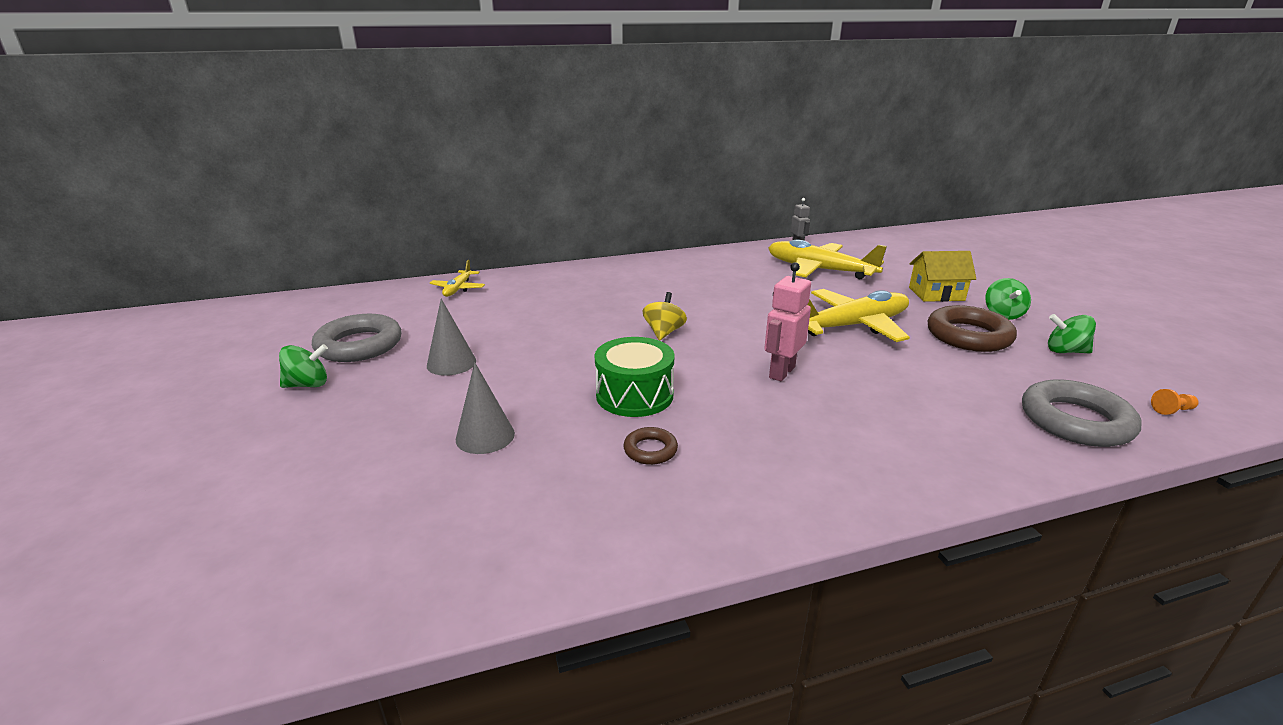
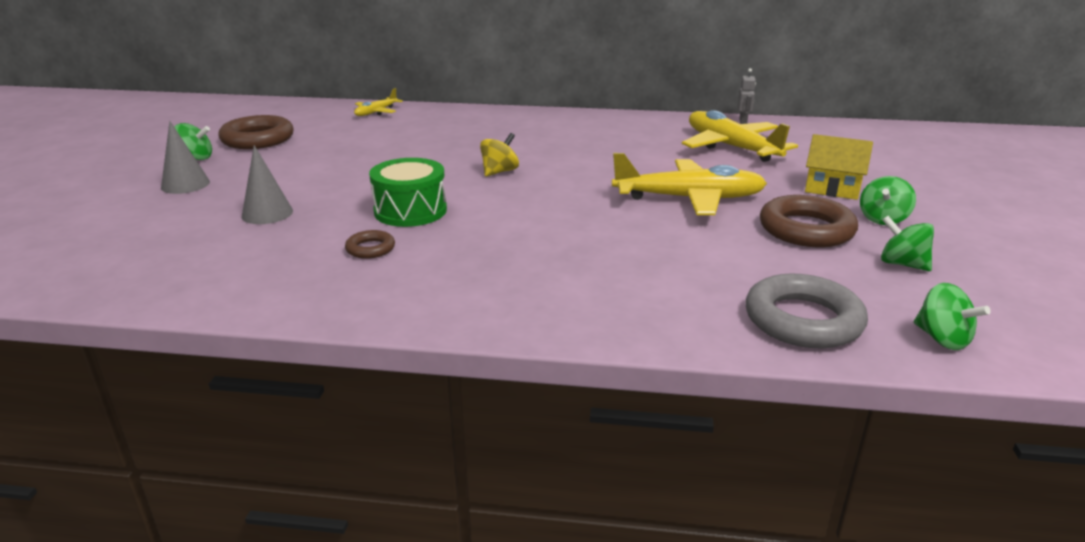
camera: 25 degrees right, 0 degrees up
(359, 345) = (258, 139): grey ring -> brown ring
(451, 363) = (305, 162): grey cone -> grey cone (185, 184)
(781, 372) = (560, 220): pink robot -> none
(1172, 410) = (942, 339): orange pawn -> green spinning top

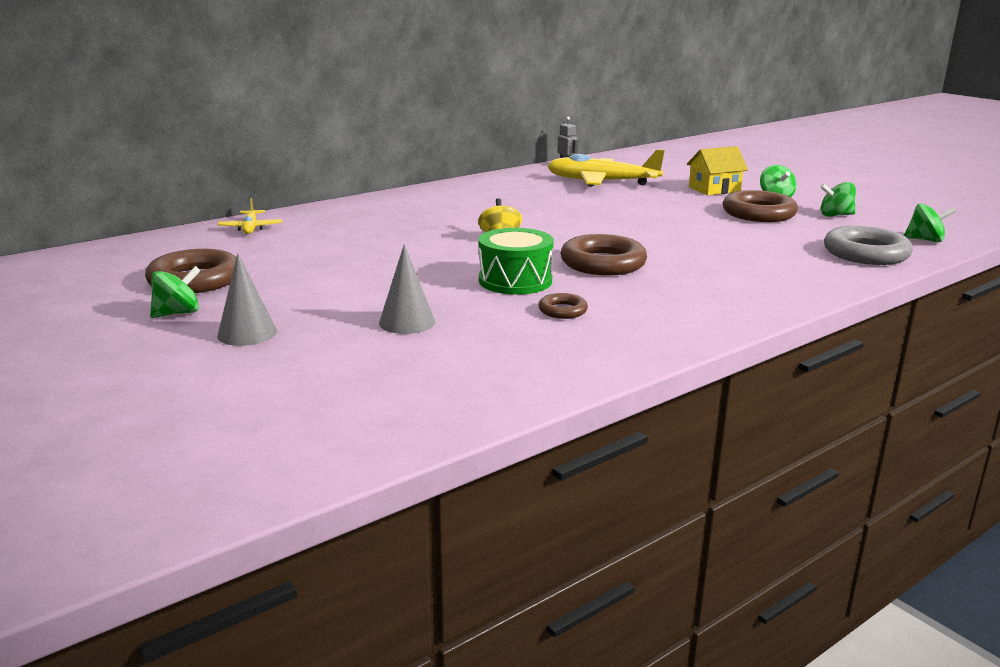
camera: 45 degrees left, 5 degrees down
(512, 222) = (603, 263): none -> brown ring
(688, 199) = (661, 217): yellow plane -> none

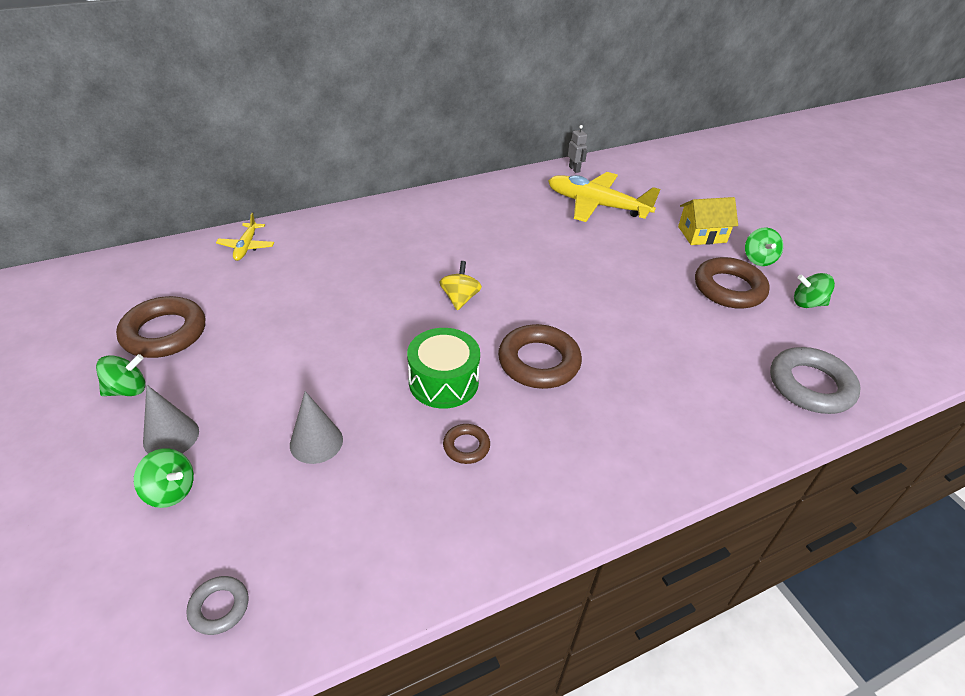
camera: 10 degrees right, 20 degrees up
(370, 414) = (219, 607): none -> grey ring
(925, 240) = (884, 368): green spinning top -> green spinning top (170, 491)

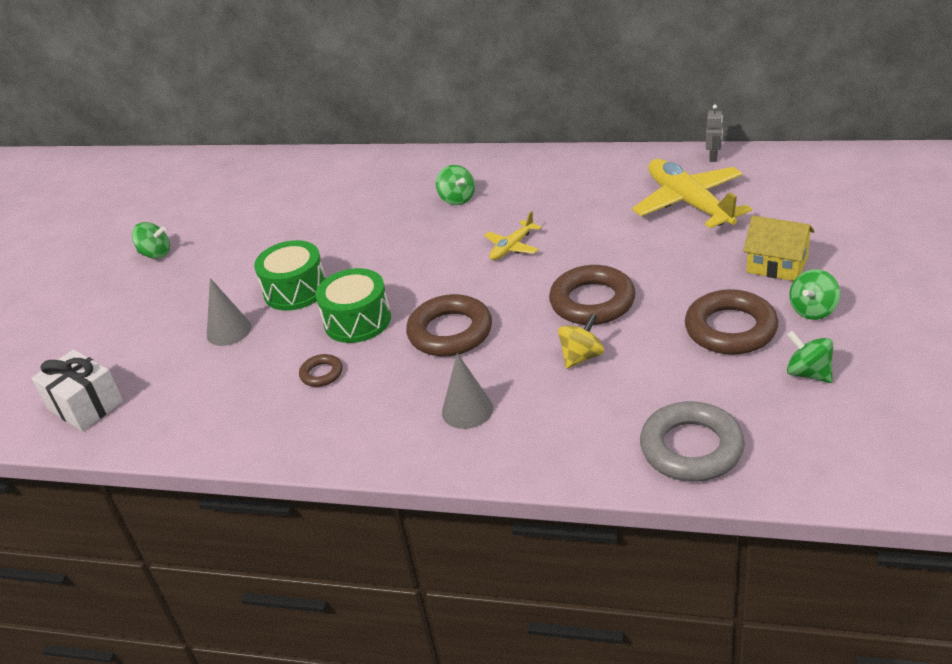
camera: 45 degrees right, 5 degrees down
(164, 333) = (210, 221): brown ring -> brown ring (592, 302)
(170, 491) = (122, 328): green spinning top -> green spinning top (457, 199)
(171, 436) = (152, 294): grey cone -> grey cone (467, 410)
(219, 607) = (85, 405): grey ring -> white gift
(246, 246) = (325, 167): yellow plane -> yellow plane (512, 247)
(346, 374) = (295, 290): none -> green drum
(460, 299) = (445, 258): yellow spinning top -> yellow spinning top (581, 357)

